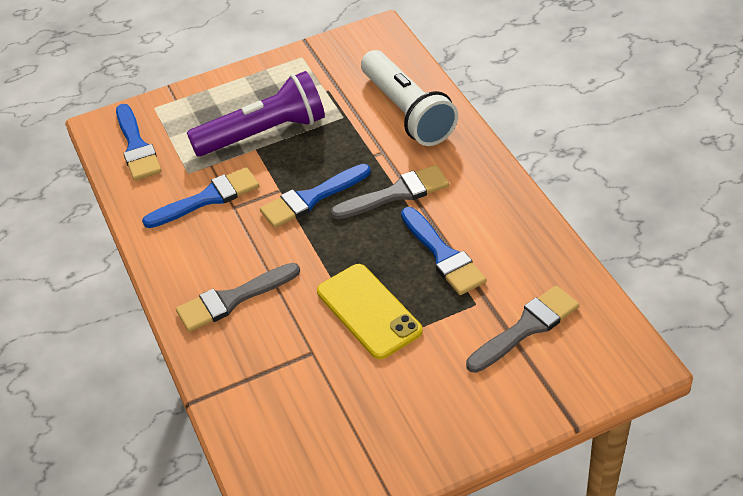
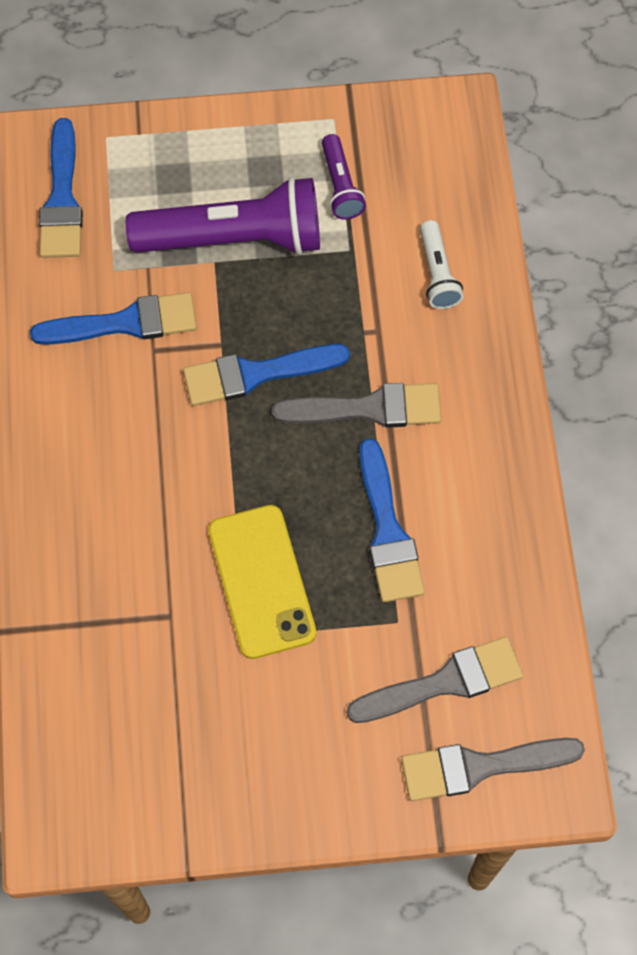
camera: 15 degrees right, 20 degrees up
(233, 299) = (103, 497): grey brush -> grey brush (481, 766)
(322, 87) = (340, 186): none -> purple flashlight
(407, 112) = (437, 274): white flashlight -> white flashlight, size x0.48

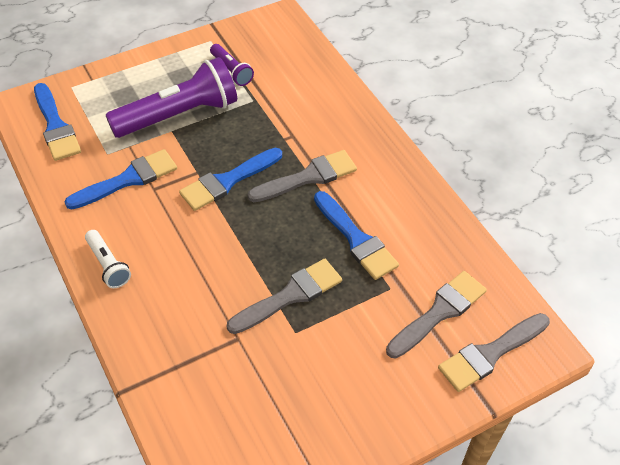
camera: 25 degrees left, 15 degrees down
(261, 581) = (289, 296): yellow phone -> grey brush
(437, 274) = (312, 97): white flashlight -> white flashlight (108, 265)

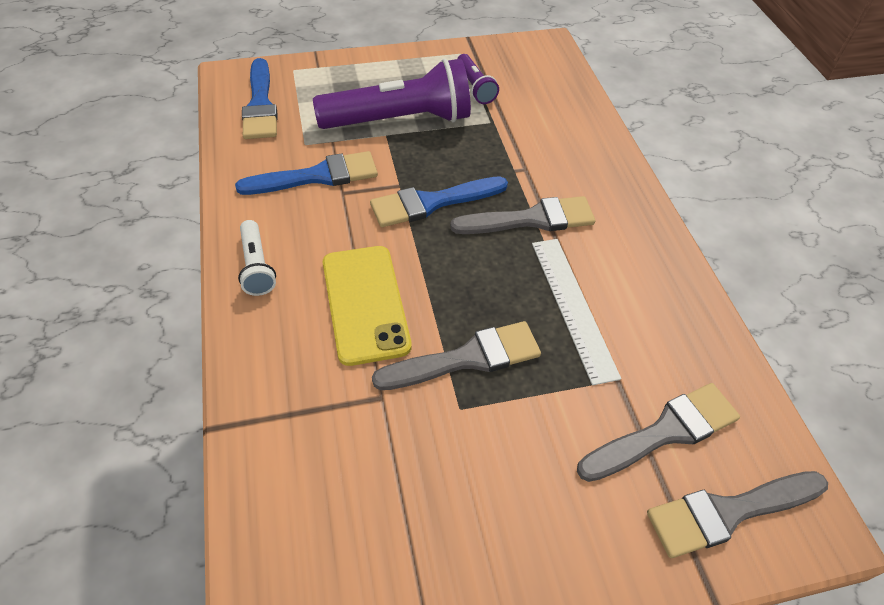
camera: 15 degrees right, 0 degrees up
(202, 274) = (365, 304): none -> yellow phone
(356, 239) = (572, 307): blue brush -> white ruler

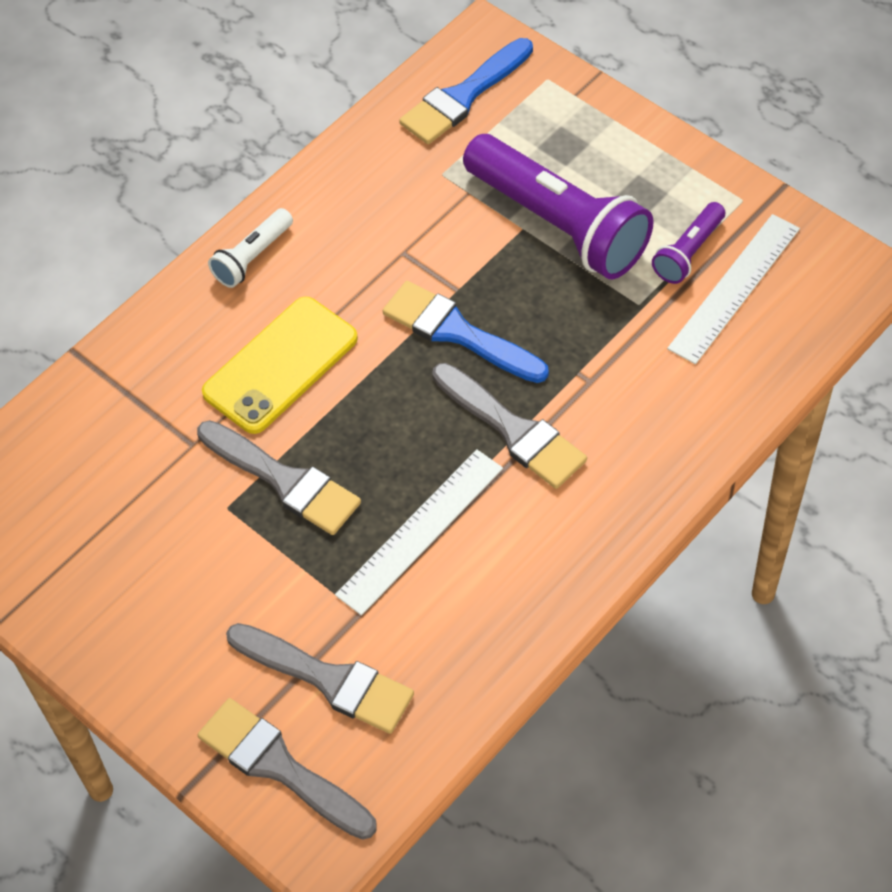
camera: 60 degrees right, 5 degrees up
(316, 176) = (405, 217): blue brush -> none
(516, 85) = (735, 288): none -> white ruler

